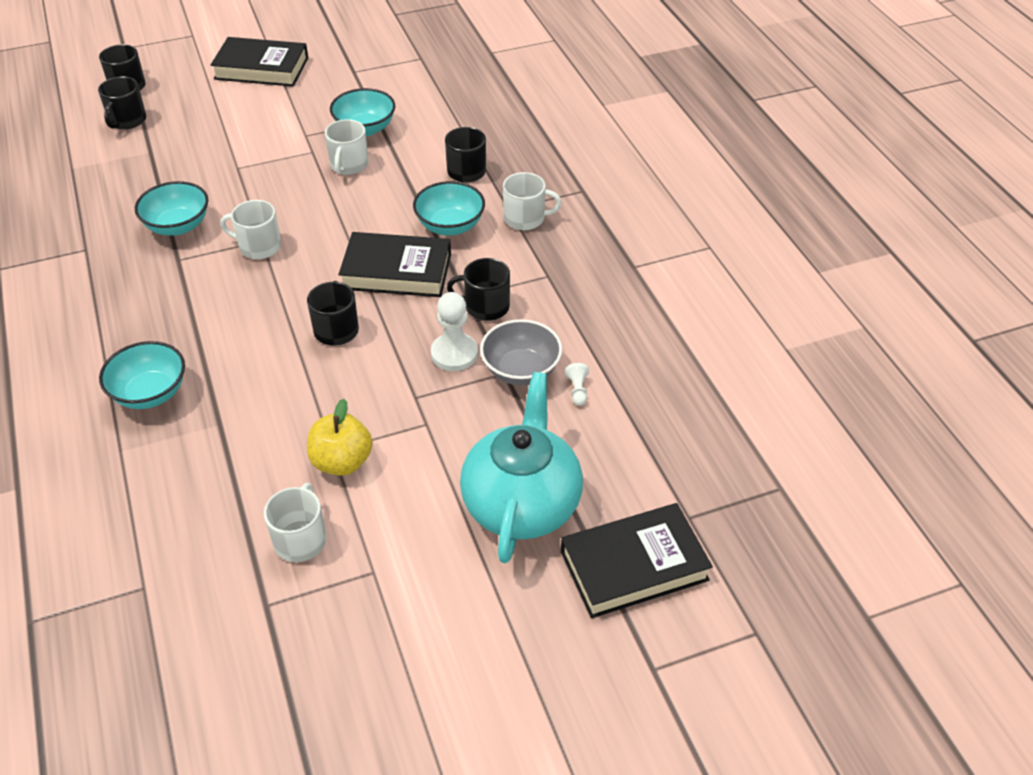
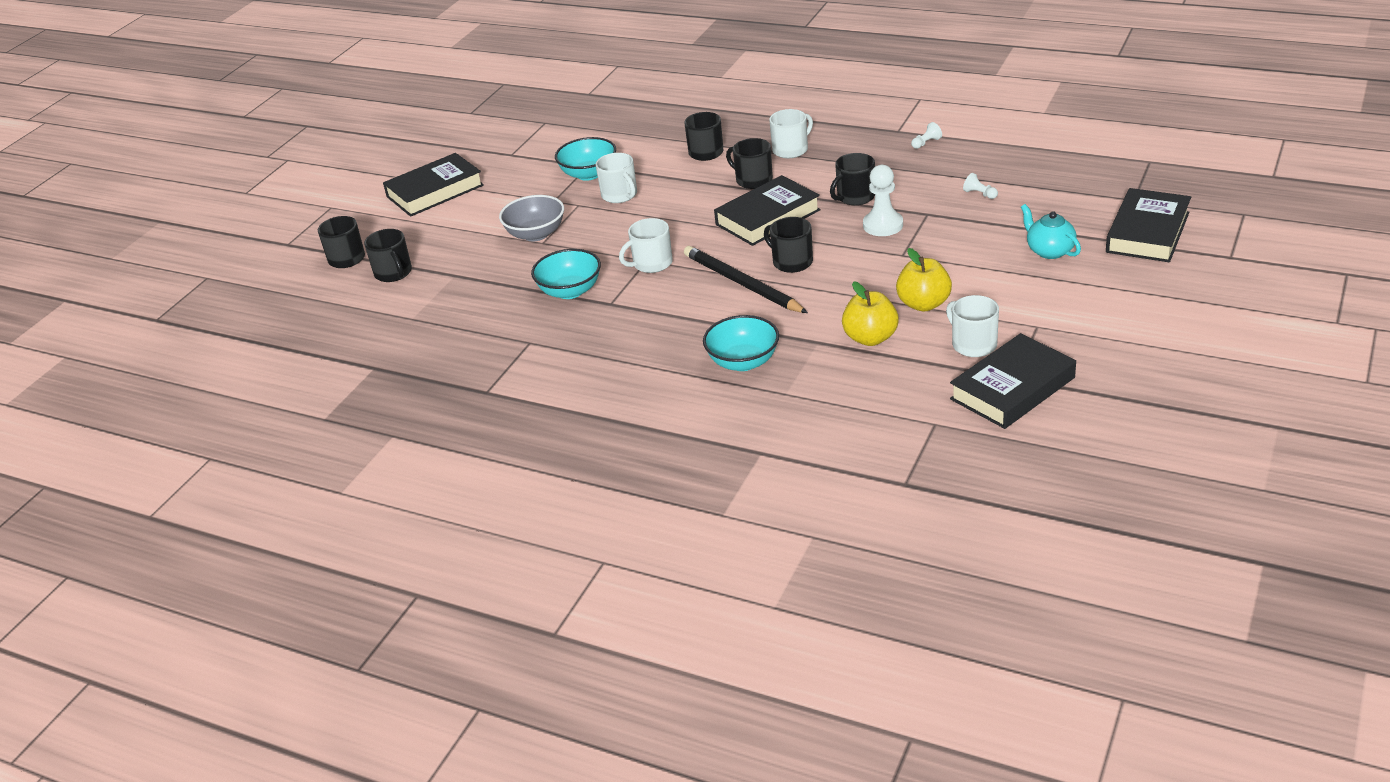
camera: 40 degrees left, 10 degrees down
(246, 615) = (1012, 388): none -> black book
(253, 457) = (870, 338): none -> yellow apple
(273, 319) = (742, 284): none -> black pencil
(450, 226) = (753, 180): turquoise bowl -> black mug
(521, 370) = (933, 207): grey bowl -> grey bowl (536, 234)
(521, 503) = (1049, 251): turquoise teapot -> turquoise teapot, size x0.51
(632, 298) = (926, 143): none -> white pawn

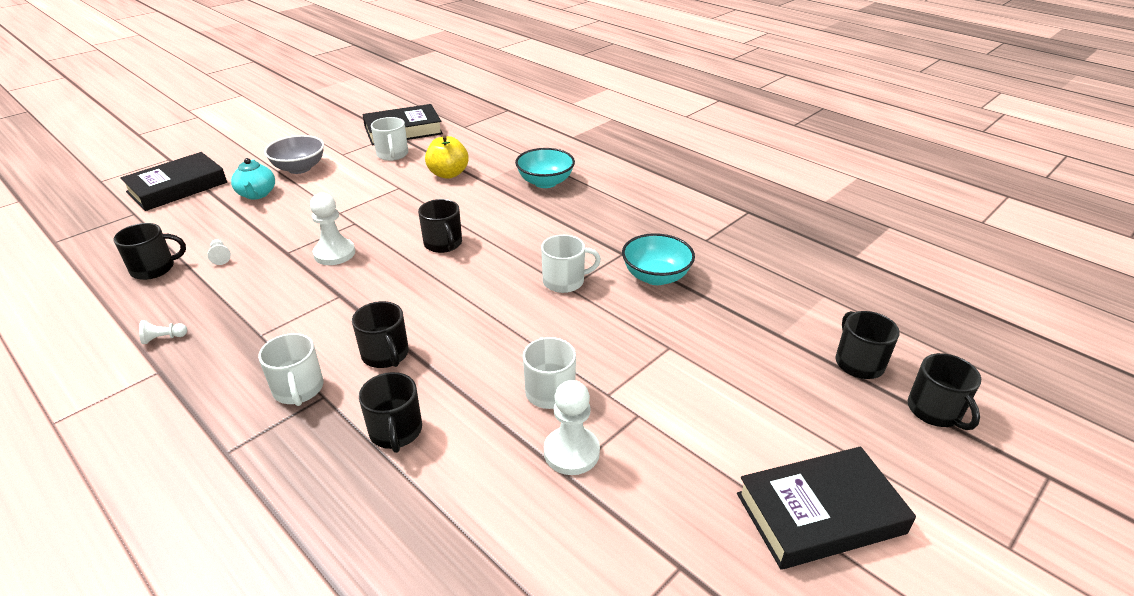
camera: 165 degrees left, 0 degrees up
(536, 234) = (674, 363): grey bowl -> grey bowl (299, 168)
(589, 174) = (571, 452): turquoise bowl -> white pawn
(742, 284) = (500, 237): black pencil -> none
(768, 217) = (419, 297): black book -> none
(791, 150) = (298, 389): white mug -> white mug turned 90 degrees counterclockwise
(855, 197) = (318, 292): black mug -> black mug (154, 268)
(923, 304) = (388, 184): yellow apple -> none

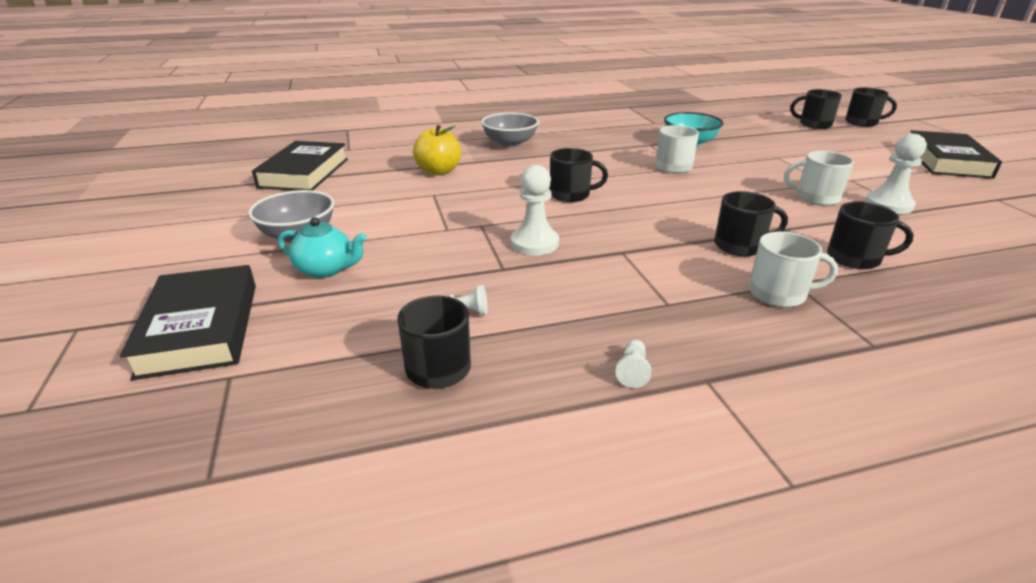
camera: 60 degrees left, 5 degrees down
(392, 154) = (353, 186): white mug -> none
(545, 182) = (510, 143): turquoise bowl -> grey bowl

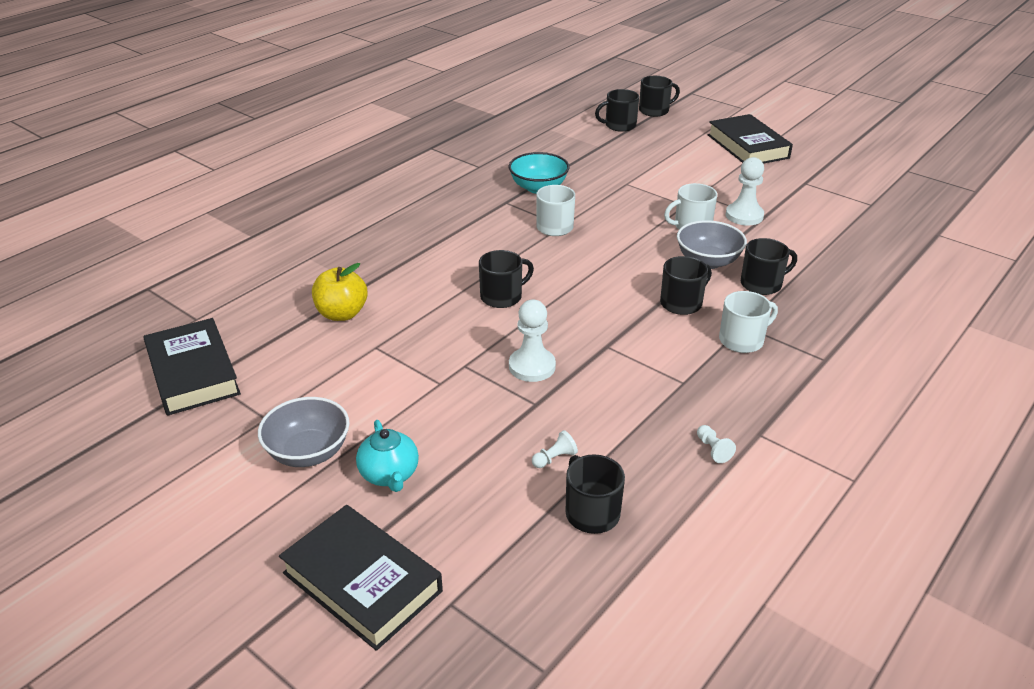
camera: 35 degrees left, 5 degrees up
(326, 269) = (389, 475): turquoise teapot -> turquoise teapot turned 90 degrees clockwise
(510, 143) = (369, 247): grey bowl -> grey bowl (708, 261)

